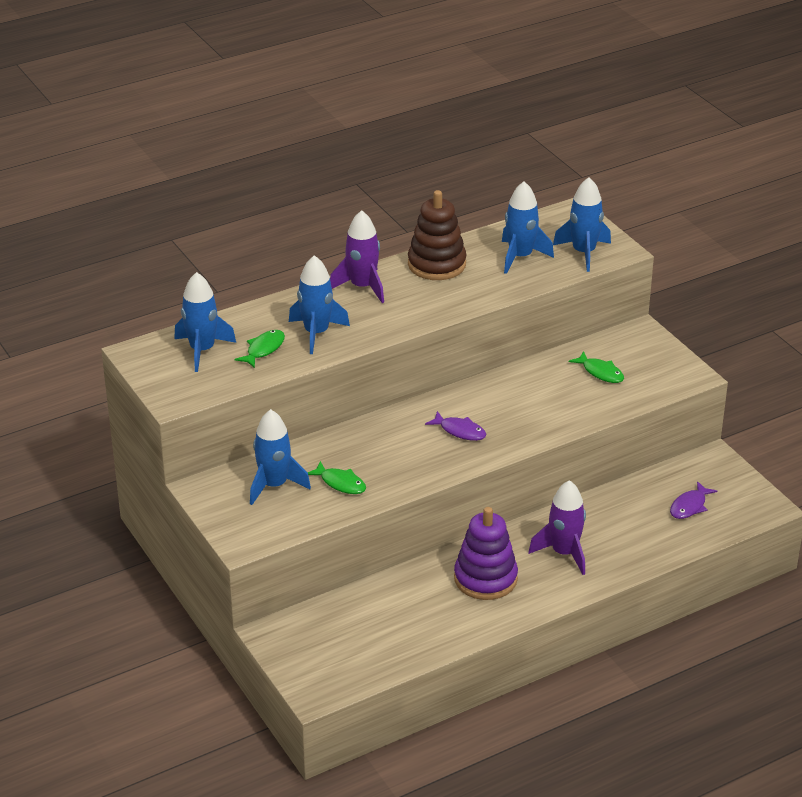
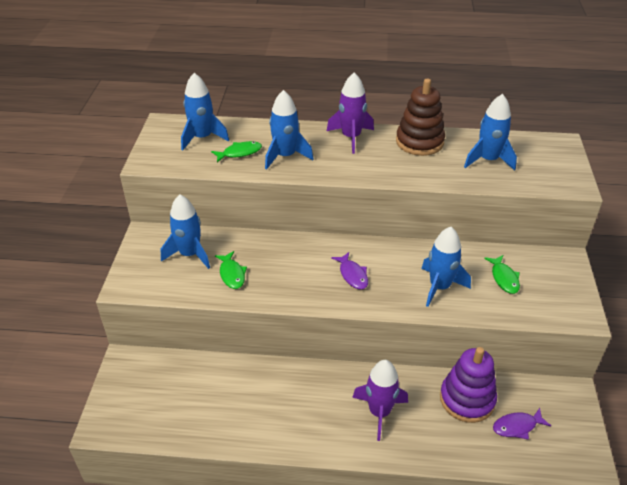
camera: 35 degrees right, 5 degrees up
(485, 578) = (302, 401): purple stacking toy -> purple stacking toy (467, 399)
(583, 253) = (542, 176): blue rocket -> blue rocket (439, 287)

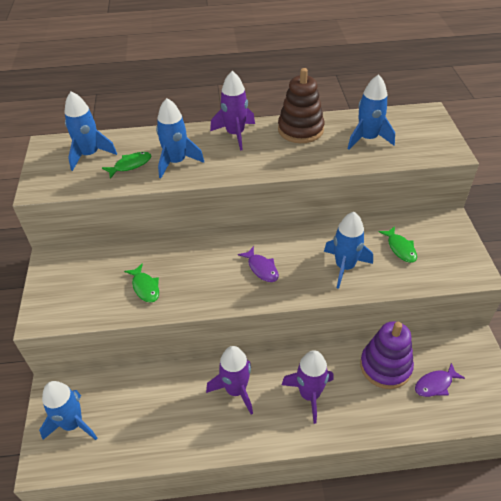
camera: 10 degrees left, 5 degrees up
(189, 254) = (99, 273): blue rocket -> blue rocket (73, 424)
(304, 394) = (236, 390): none -> purple rocket

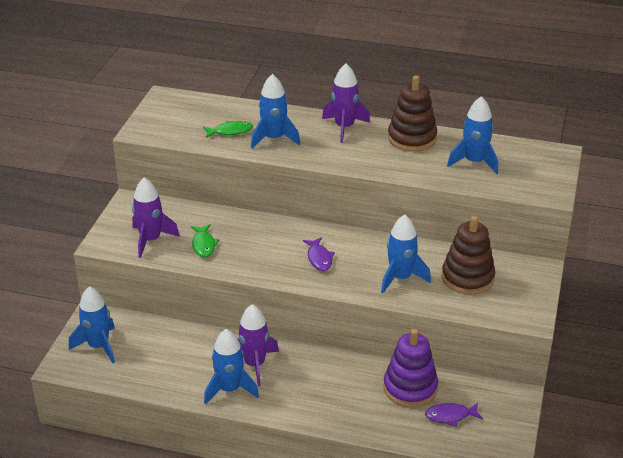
camera: 20 degrees right, 10 degrees down
(89, 155) = (198, 114): blue rocket -> blue rocket (229, 389)
(309, 395) = (321, 388): purple rocket -> purple rocket (151, 240)
(400, 248) = (467, 278): green fish -> brown stacking toy

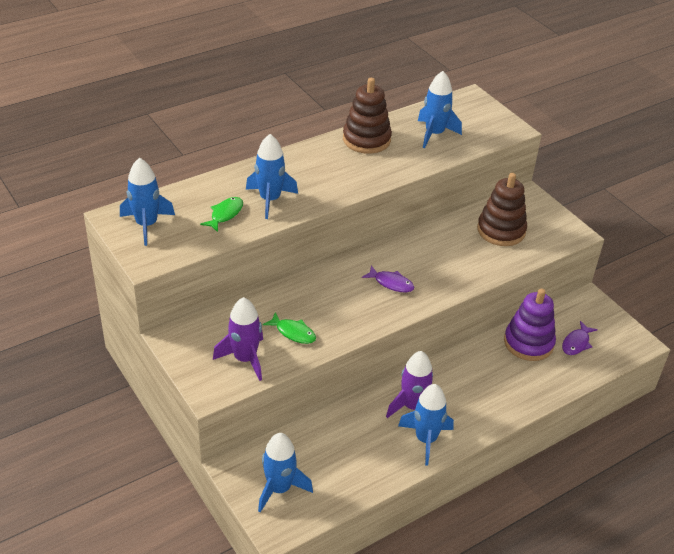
camera: 50 degrees left, 5 degrees up
(344, 127) = (306, 159): purple rocket -> none
(400, 278) = (464, 260): blue rocket -> blue rocket (146, 225)

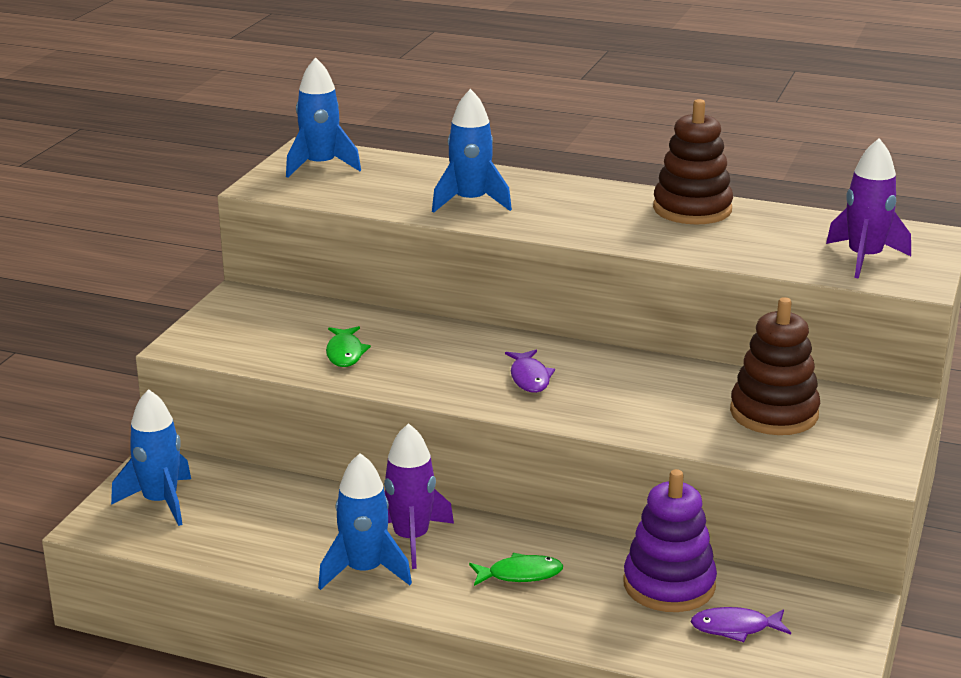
camera: 55 degrees right, 15 degrees down
(225, 214) = (403, 191): green fish -> green fish (520, 574)
(245, 359) = (261, 343): purple rocket -> purple rocket (864, 258)
(434, 134) = (791, 240): blue rocket -> none

